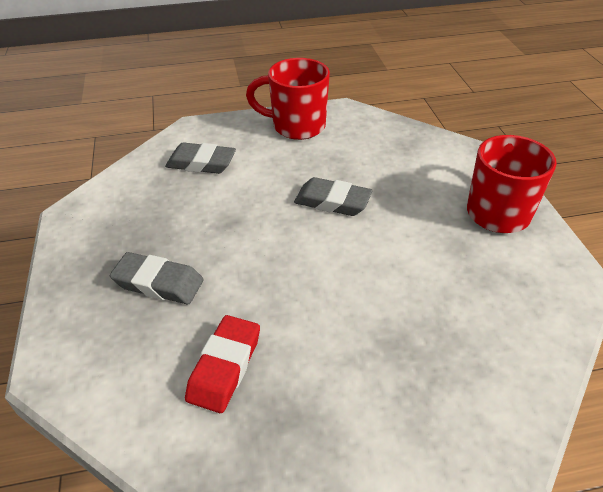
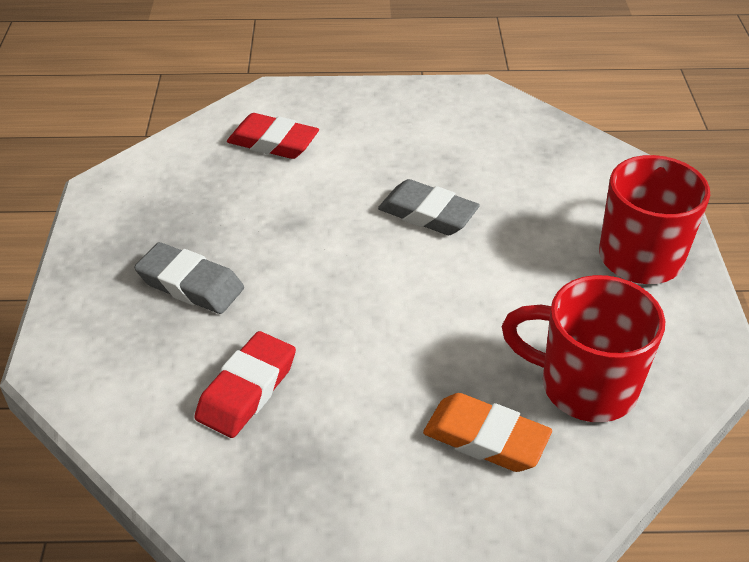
camera: 10 degrees right, 0 degrees up
(201, 163) = (273, 142): grey eraser -> red eraser
(296, 126) = (408, 107): red mug -> red mug (584, 386)
(431, 377) = (485, 438): none -> orange eraser

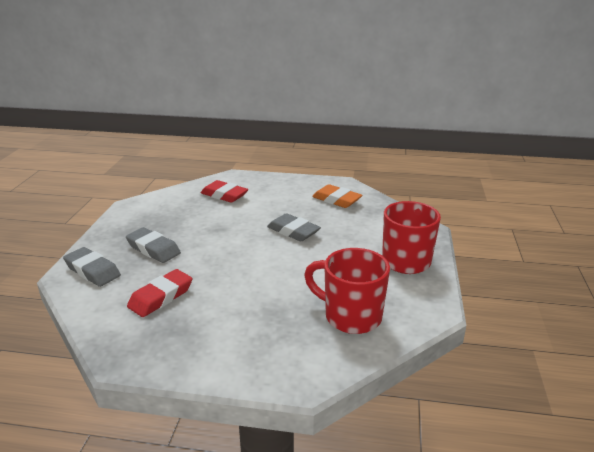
camera: 10 degrees right, 15 degrees down
(98, 348) = (92, 271): none -> grey eraser
(485, 438) = (283, 334): orange eraser -> orange eraser (336, 200)

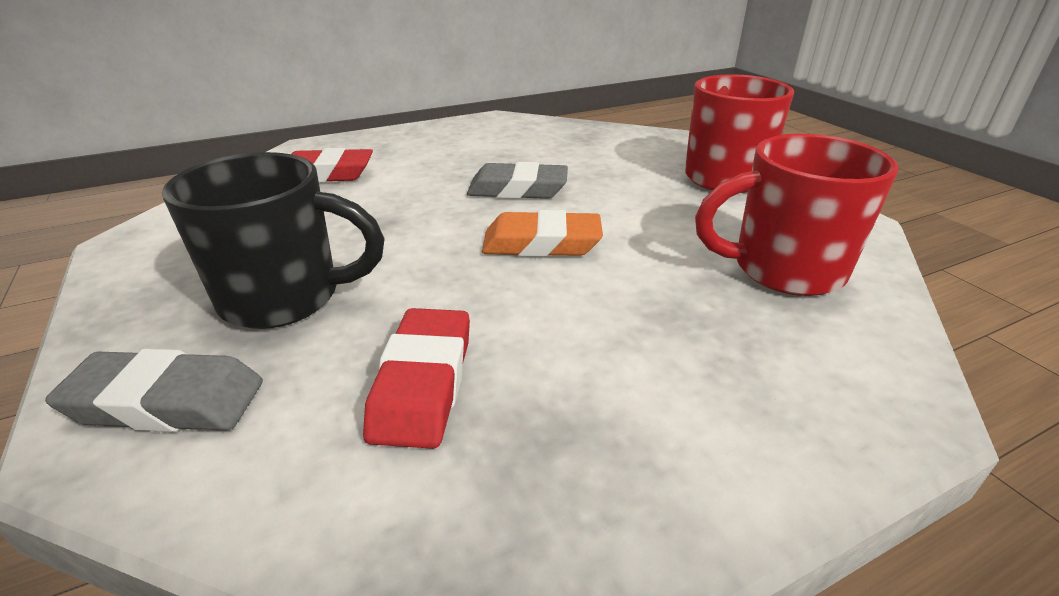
camera: 35 degrees left, 5 degrees up
(153, 249) = (285, 298): grey eraser -> black mug
(336, 200) = (519, 137): orange eraser -> orange eraser (541, 244)

